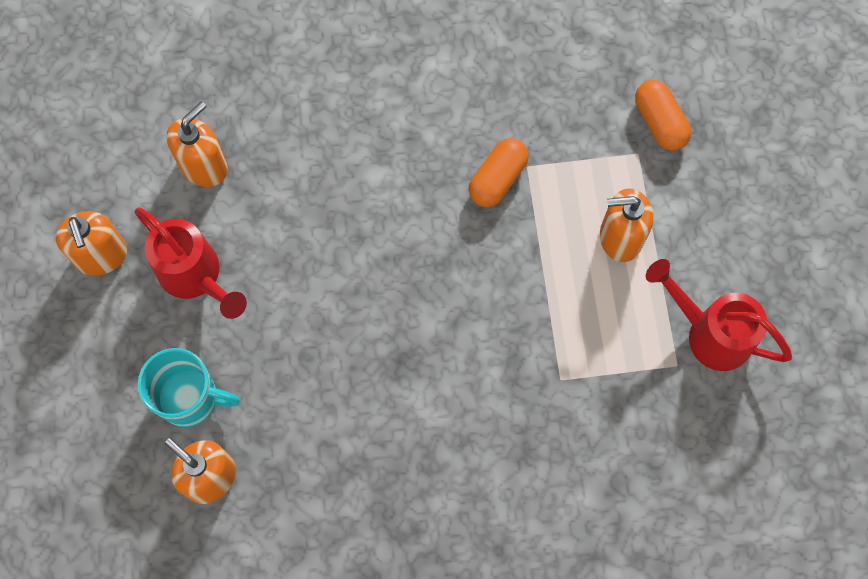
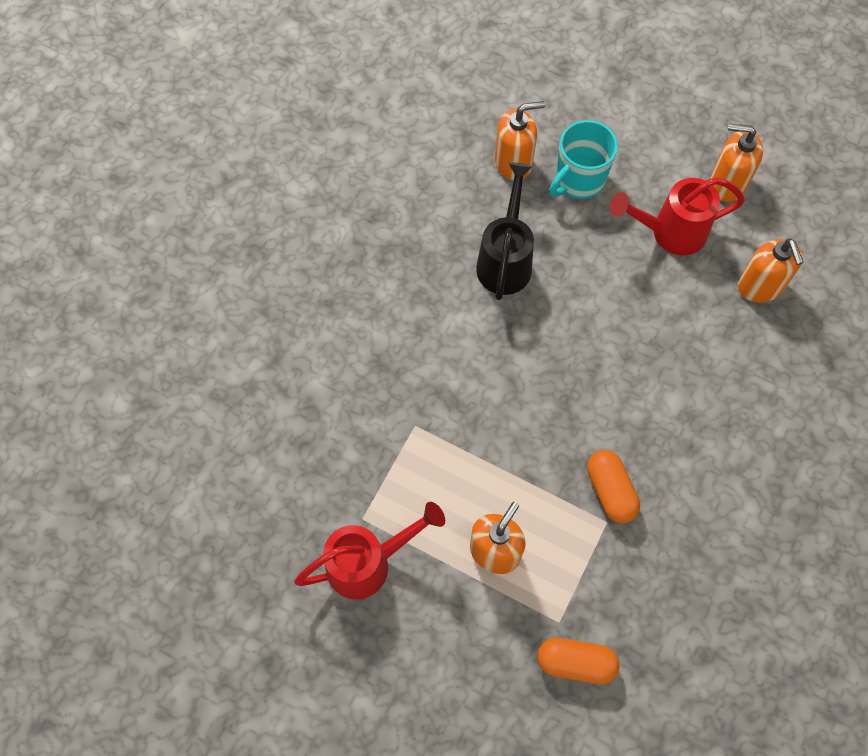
camera: 125 degrees right, 5 degrees down
(331, 411) = (505, 259): none -> black watering can

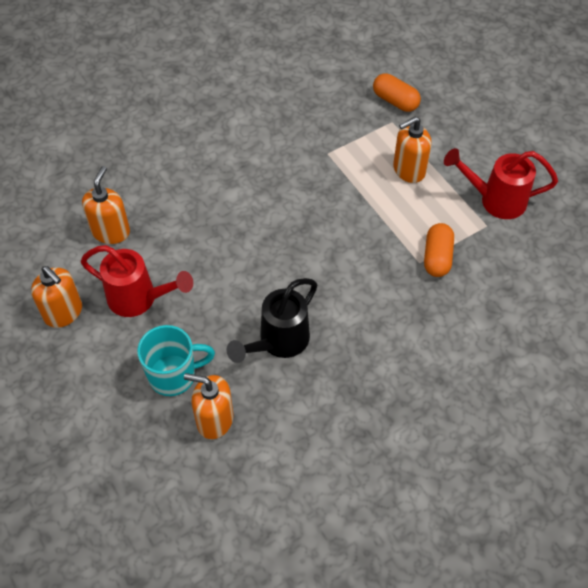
camera: 150 degrees left, 10 degrees down
(610, 491) = (313, 167): orange capsule -> orange capsule (437, 257)

